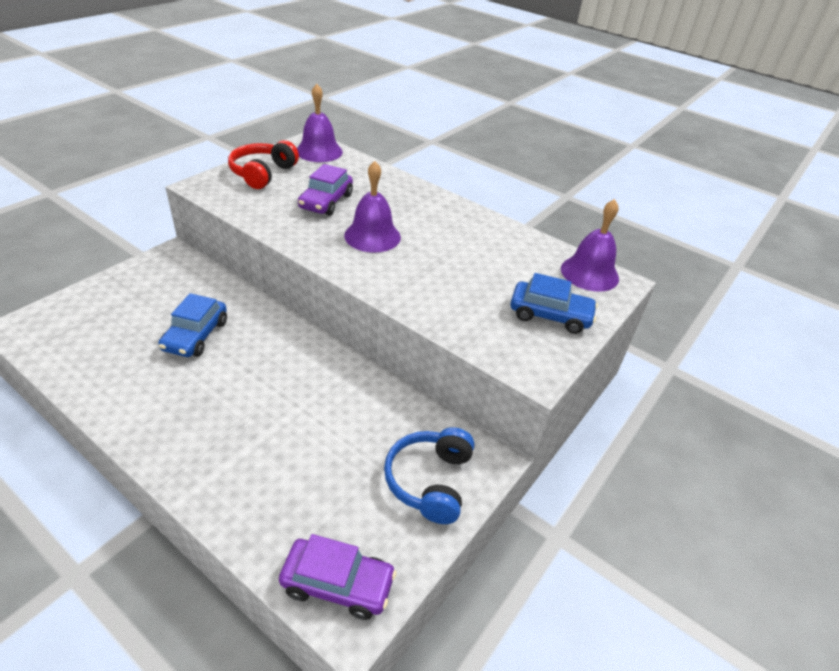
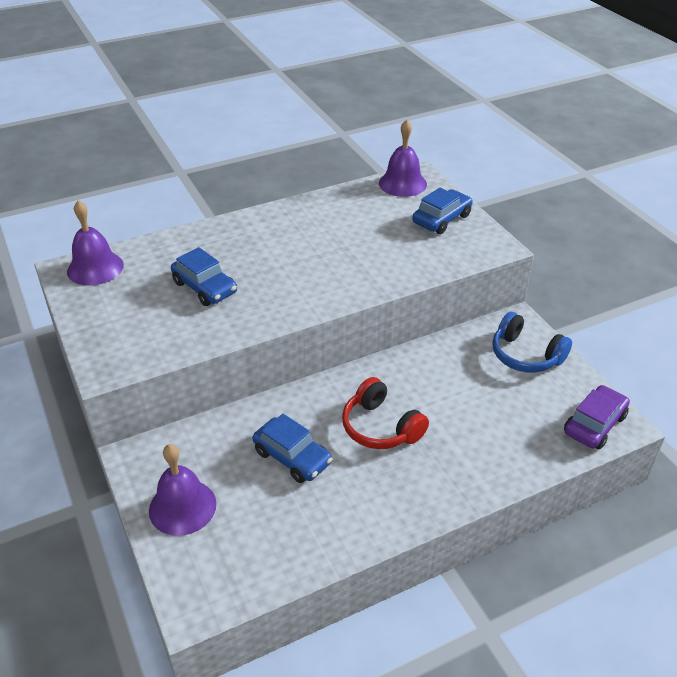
camera: 60 degrees left, 0 degrees up
(262, 173) = (113, 318): red headphones -> red headphones (380, 427)
(326, 201) = (205, 287): purple car -> blue car
(372, 236) = (285, 274): purple bell -> purple bell (182, 507)

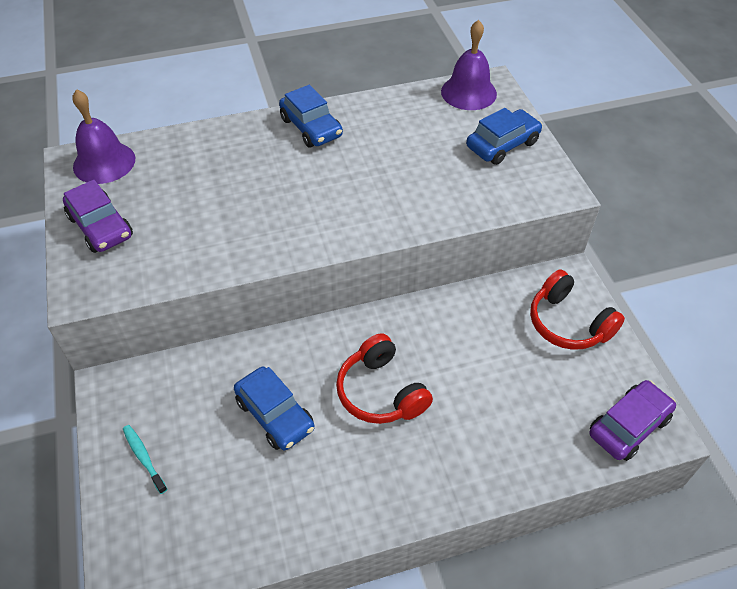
camera: 10 degrees right, 10 degrees up
(108, 317) = (101, 227): none -> purple car
(182, 507) = (144, 457): purple bell -> turquoise toothbrush
(205, 287) = (214, 202): blue car -> blue car (311, 127)
(525, 355) = (568, 323): blue headphones -> red headphones

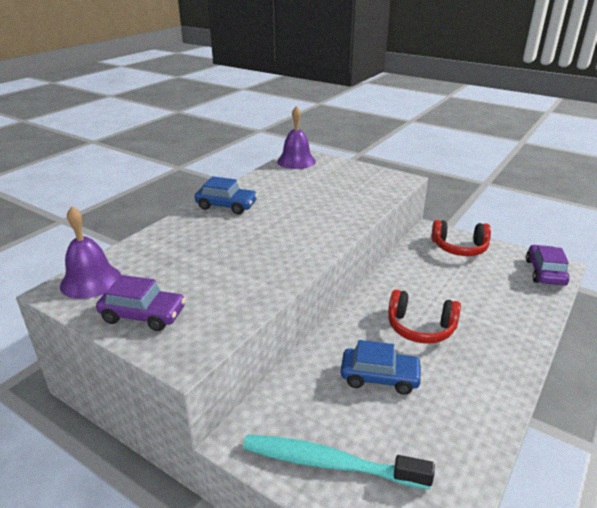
camera: 40 degrees left, 20 degrees down
(144, 457) = (329, 463): turquoise toothbrush -> turquoise toothbrush, size x2.20
(502, 145) = (347, 173): blue car -> none

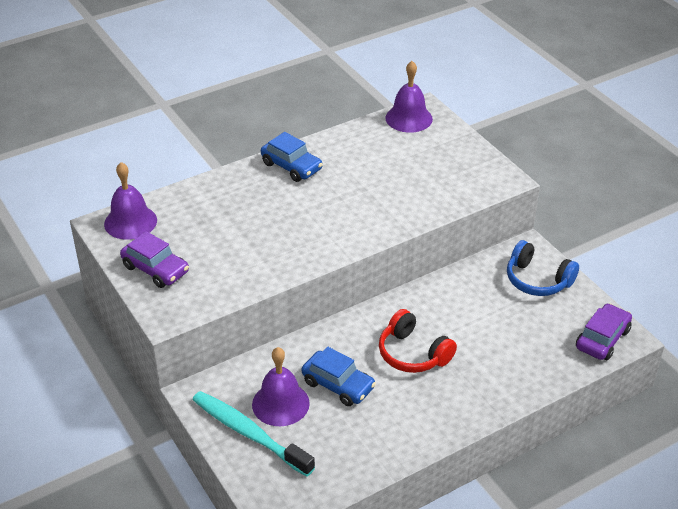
camera: 25 degrees right, 10 degrees up
(339, 416) = (280, 403): none -> purple bell
(459, 248) = (537, 280): red headphones -> blue headphones

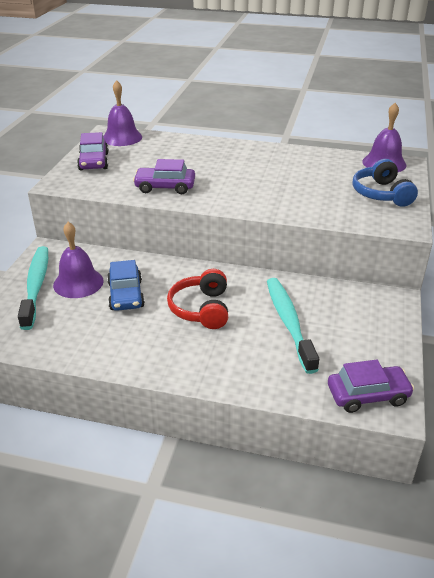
camera: 45 degrees right, 5 degrees down
(273, 256) = (165, 187): none -> purple car
(291, 166) = (257, 153): blue car -> none
(487, 319) = (289, 322): none -> turquoise toothbrush
(537, 280) = (370, 322): blue headphones -> blue headphones (381, 194)

